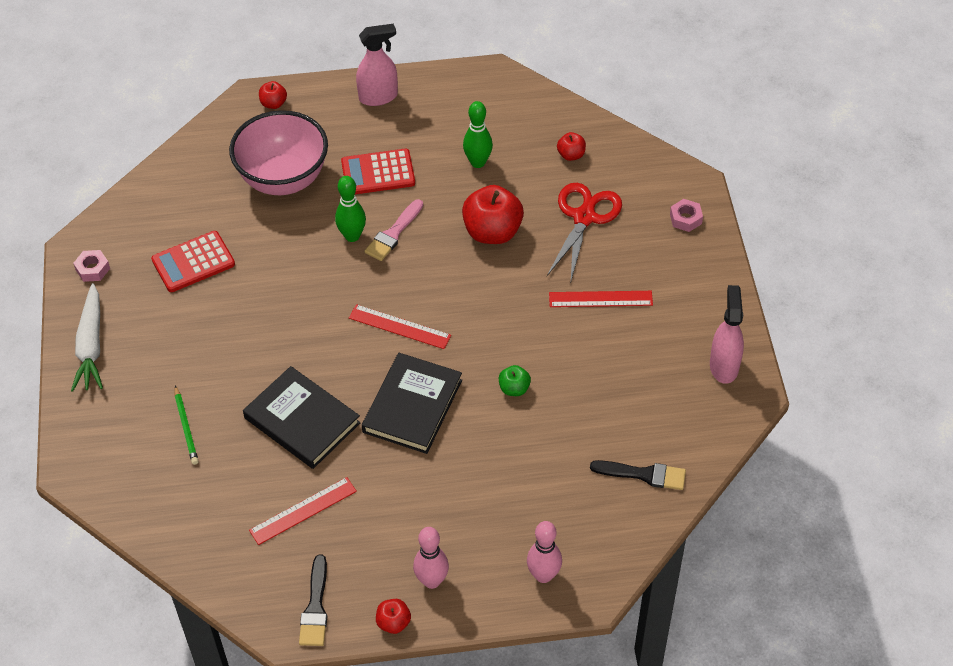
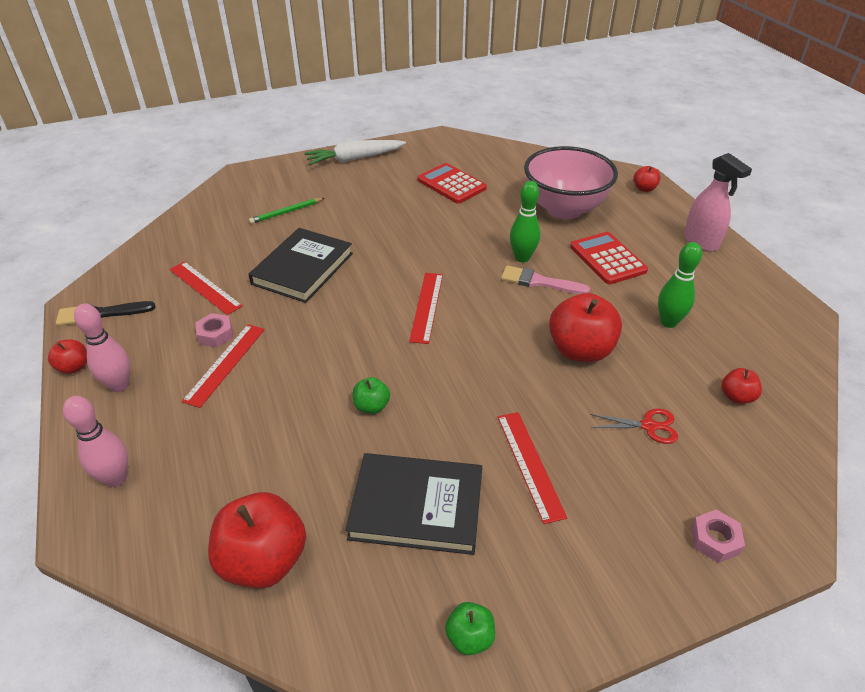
camera: 75 degrees right, 10 degrees down
(93, 269) = (425, 146): pink nut -> pink nut (215, 334)
(412, 406) = (332, 333): black book -> black book (416, 506)
(428, 494) = (225, 364): none -> red ruler
(584, 217) = (649, 426): red scissors -> red scissors, size x0.53
(644, 474) = (264, 560): black brush -> red apple
(724, 366) = (470, 637): pink spray bottle -> green apple

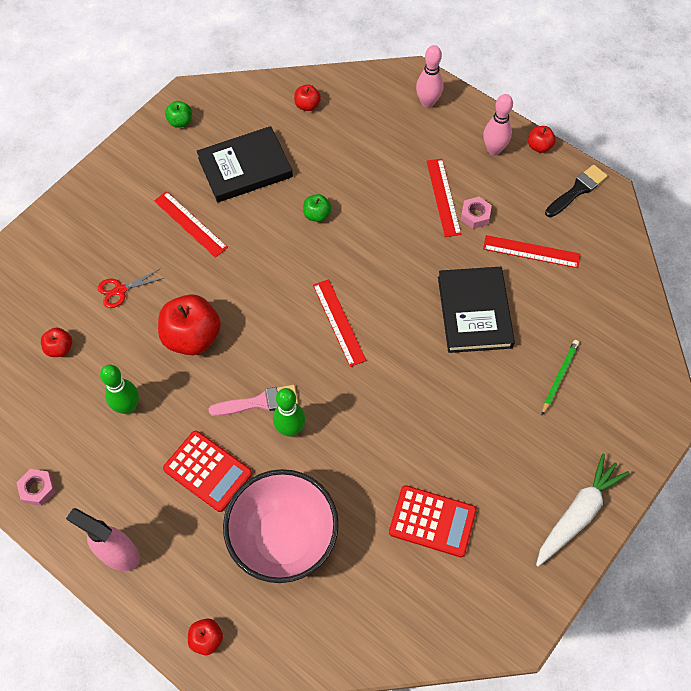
camera: 150 degrees right, 20 degrees up
(264, 560) = (307, 105): red apple -> red apple, size x0.49
(714, 540) = (63, 228): pink nut -> pink nut (38, 489)

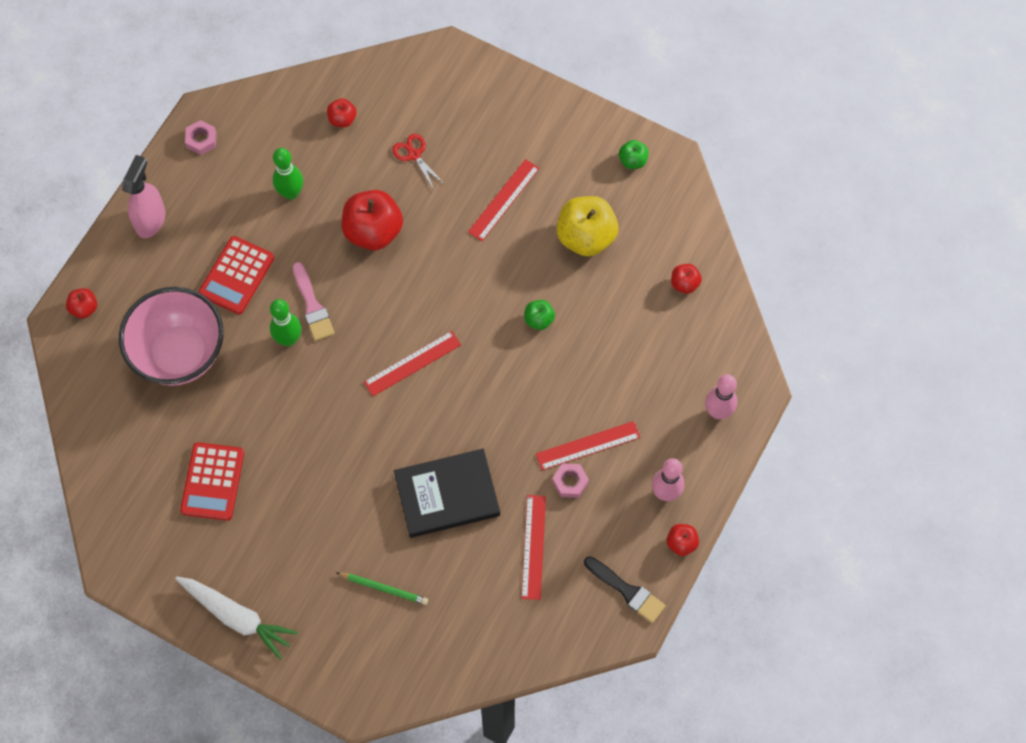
camera: 80 degrees right, 5 degrees up
(245, 167) = (586, 237): black book -> yellow apple

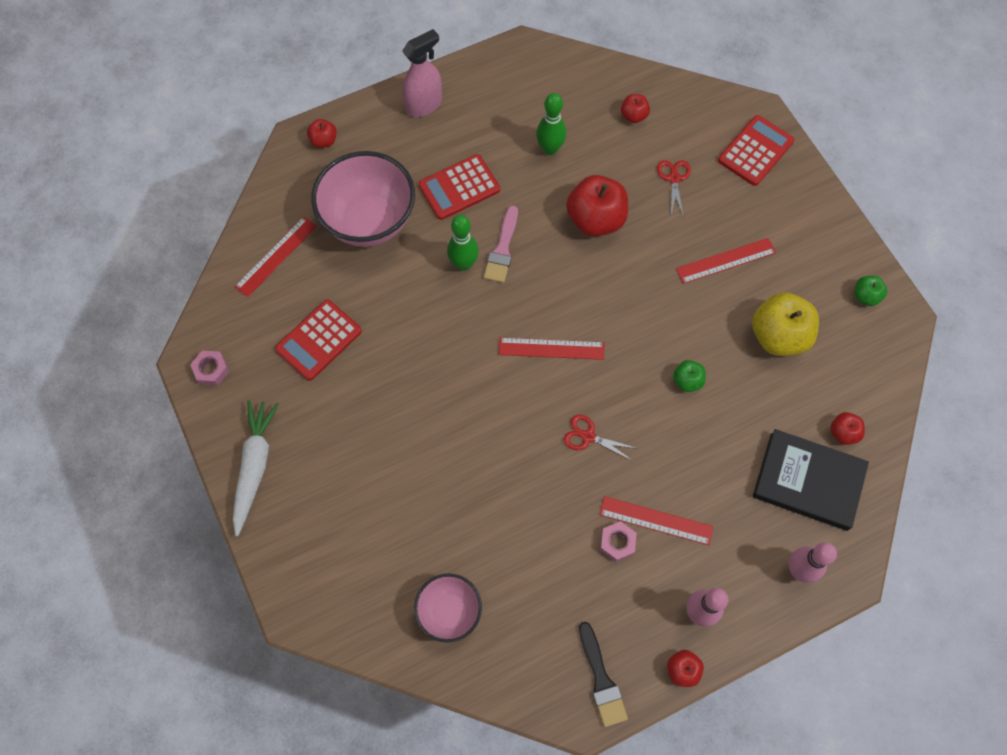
camera: 35 degrees right, 0 degrees up
(201, 140) = (508, 67): pink nut -> pink nut (211, 370)
(237, 617) = (255, 466): white carrot -> white carrot turned 150 degrees counterclockwise
(384, 588) = (390, 525): green pencil -> none
(447, 495) = (501, 480): black book -> black book (808, 481)
(466, 89) = (755, 151): none -> red calculator
(478, 621) = (449, 612): none -> pink bowl
(491, 415) = (588, 436): none -> red scissors
(533, 547) = (544, 579): red ruler -> red ruler (276, 256)

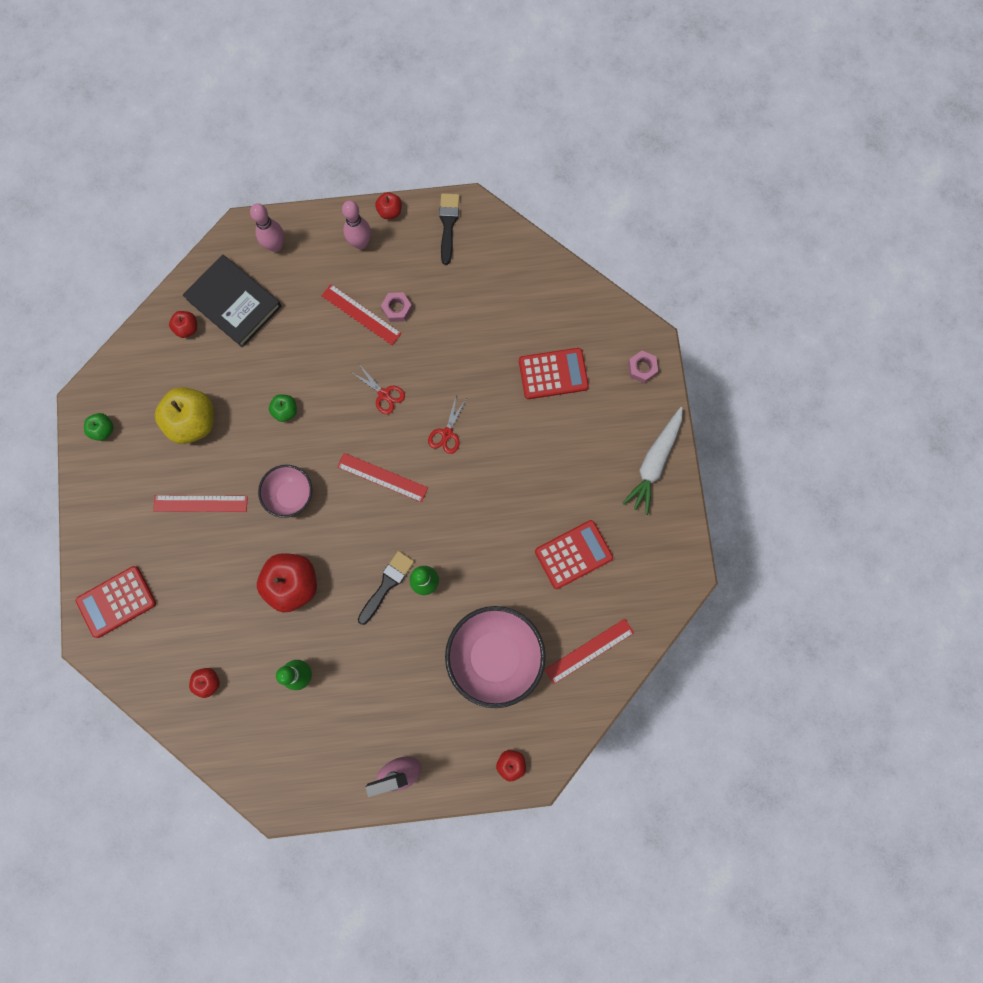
camera: 160 degrees left, 10 degrees up
(211, 370) = (671, 559): pink nut -> pink nut (642, 368)
(449, 612) = (538, 304): pink bowl -> pink bowl (291, 496)
(459, 188) = (401, 663): red calculator -> red calculator (553, 374)
(502, 249) = (387, 584): pink brush -> black brush
(674, 178) = (204, 600): red scissors -> red scissors (447, 434)

